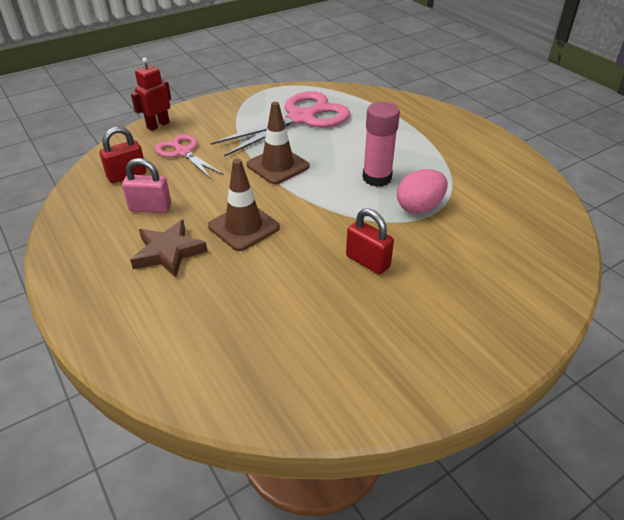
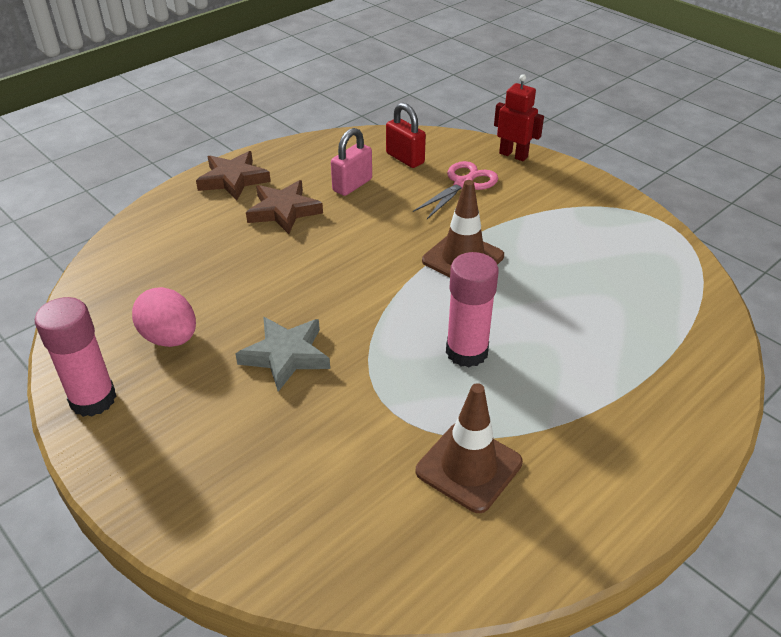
camera: 80 degrees right, 0 degrees up
(91, 286) = (233, 179): none -> brown star
(150, 208) = (352, 185): pink padlock -> pink padlock turned 45 degrees clockwise
(243, 227) = (333, 251): brown traffic cone -> brown traffic cone (469, 467)
(301, 118) = (591, 263): pink scissors -> none
(367, 261) = (286, 355): red padlock -> grey star
(407, 388) = (93, 399): none -> pink glue stick
(419, 207) = (408, 400): pink egg -> pink egg (170, 338)

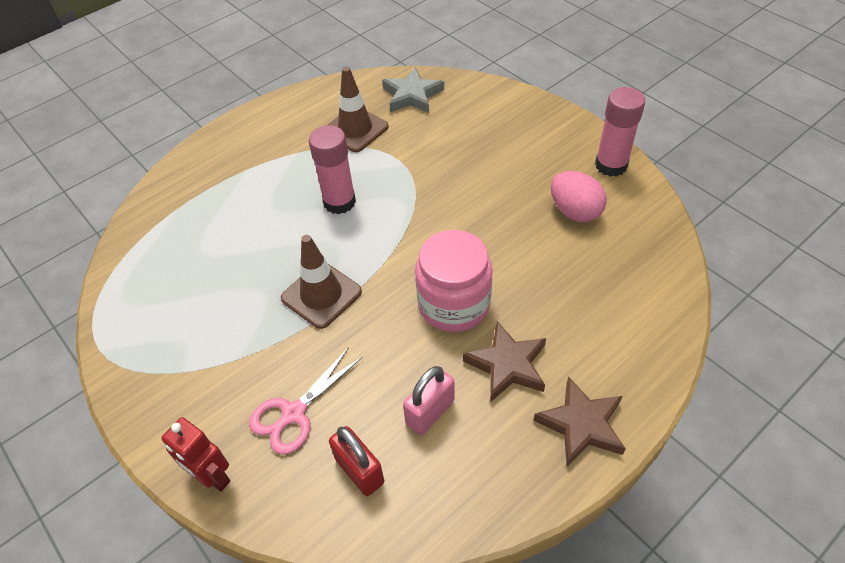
camera: 175 degrees left, 10 degrees up
(286, 355) = (478, 198): grey star -> grey star (412, 95)
(327, 251) = (454, 304): none -> pink jar

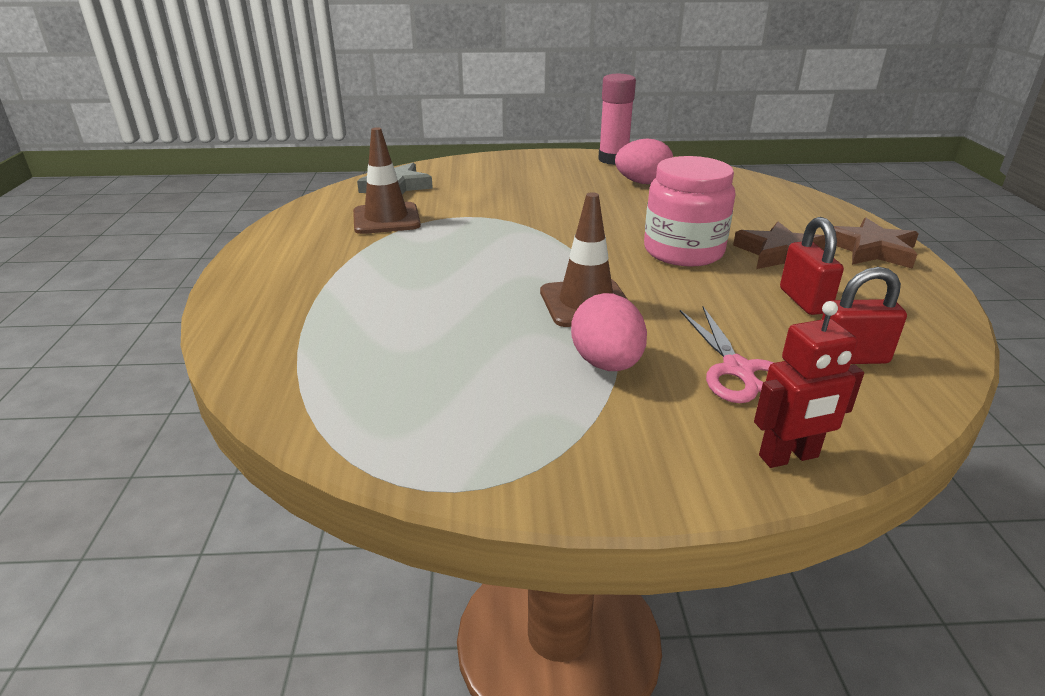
camera: 55 degrees left, 20 degrees down
(253, 345) = (607, 364): none -> pink egg
(339, 202) = (471, 255): pink glue stick -> none
(430, 412) = (804, 301): pink padlock -> red padlock

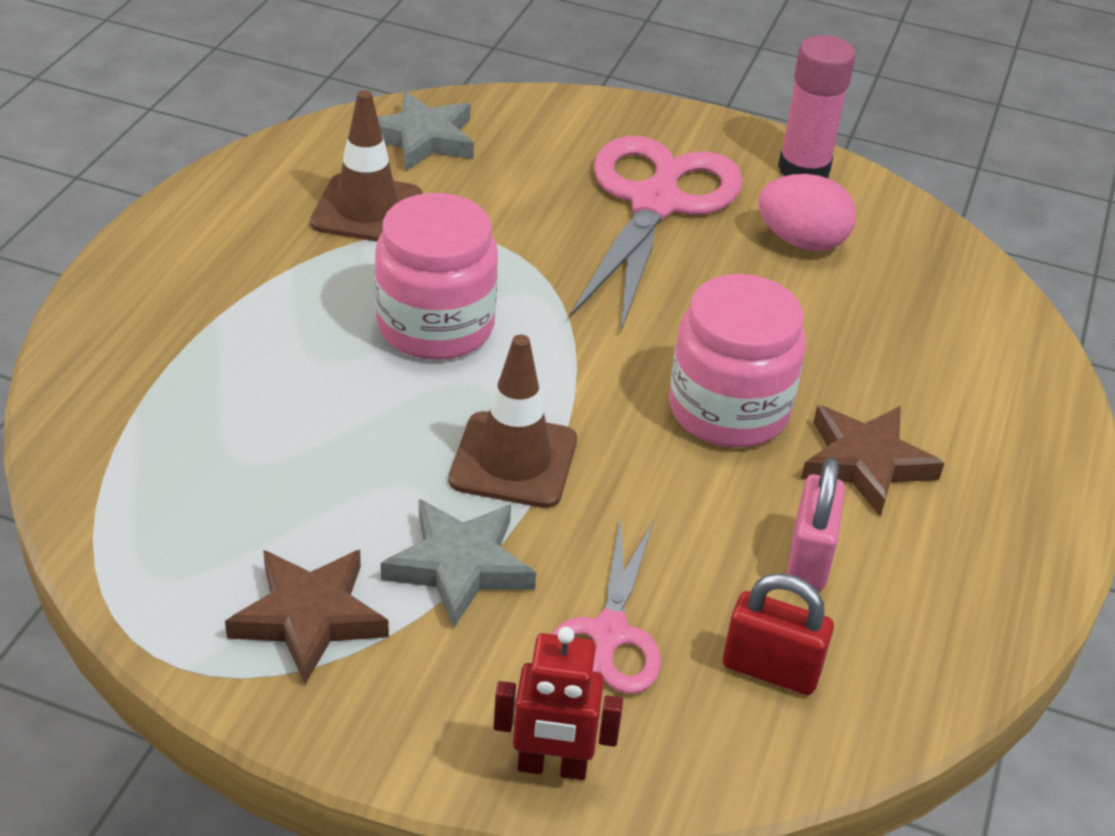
camera: 20 degrees right, 10 degrees up
(476, 256) = (435, 326): none -> pink jar
(552, 185) = (655, 204): none -> pink scissors
(607, 364) = (460, 566): pink egg -> grey star
(804, 301) = (808, 558): red padlock -> pink padlock
(871, 250) = (1017, 501): brown star -> brown star (309, 617)

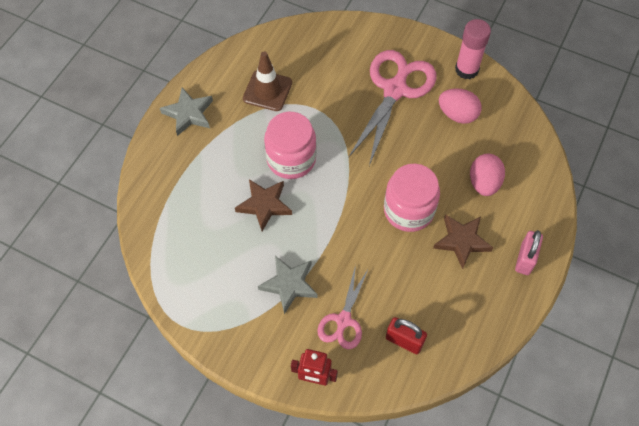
camera: 10 degrees right, 20 degrees up
(309, 617) = (230, 306): brown star -> brown star (264, 205)
(423, 139) = (295, 47): grey star -> grey star (188, 114)
(513, 460) = (316, 233): brown traffic cone -> none
(808, 558) = (429, 289): pink padlock -> pink padlock (525, 259)
(889, 356) = (484, 183): none -> pink egg

